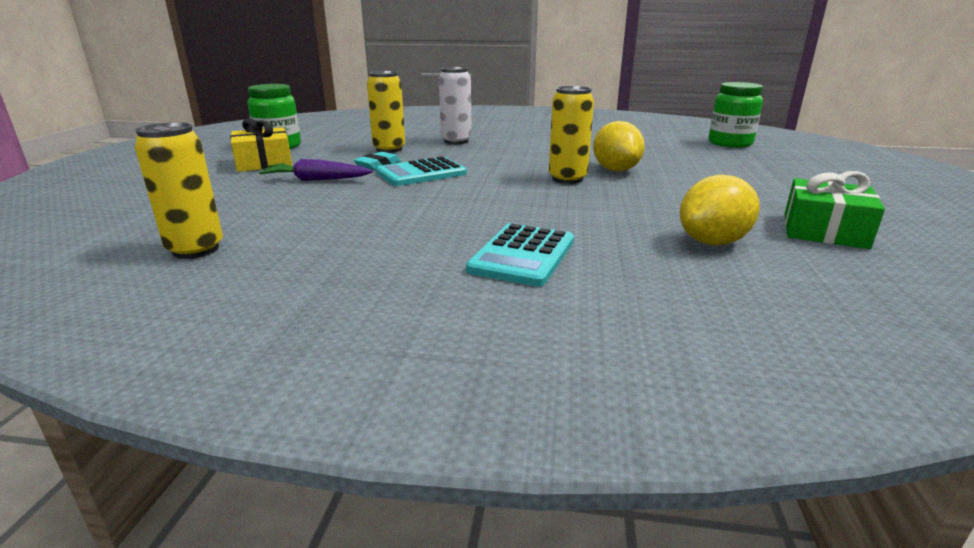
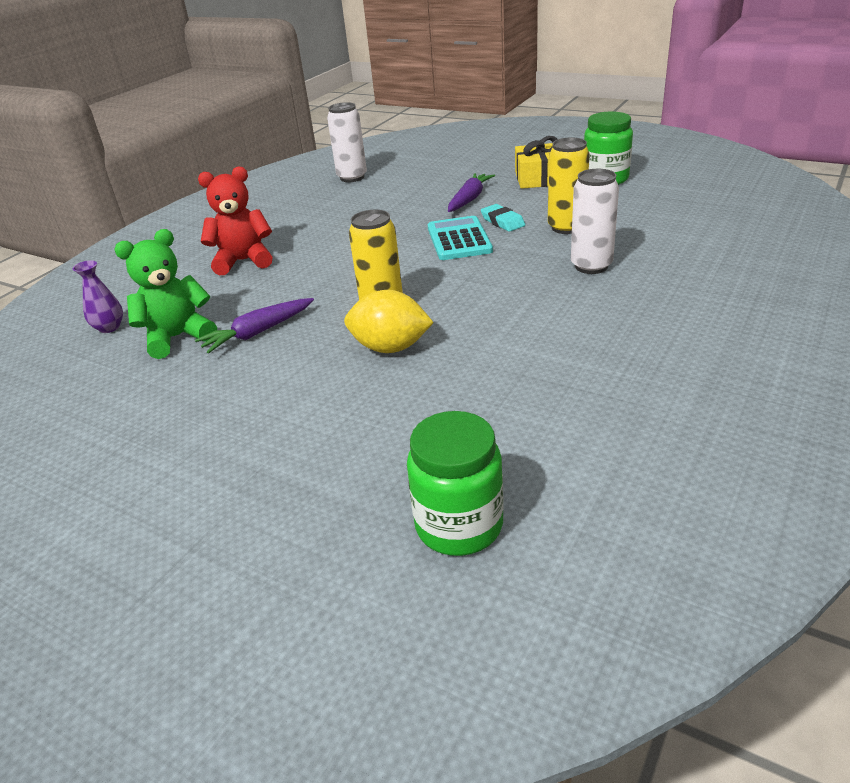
camera: 115 degrees right, 10 degrees up
(196, 249) = (352, 177): yellow can -> white can
(522, 255) = (243, 261): turquoise calculator -> red teddy bear
(655, 210) = (258, 333): none -> purple carrot
(712, 242) = (178, 337): yellow lemon -> green teddy bear
(760, 290) = (109, 327): none -> purple vase
(824, 230) = (126, 406): green gift -> none

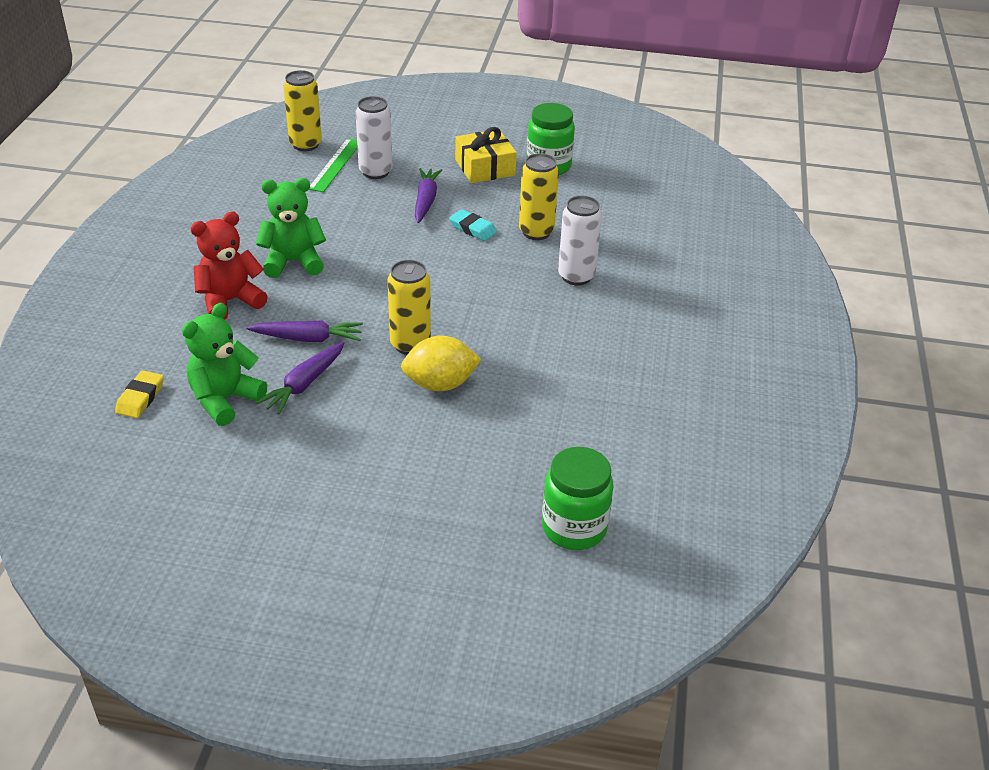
camera: 25 degrees left, 5 degrees up
(109, 327) = (140, 398): purple vase -> yellow eraser
(289, 295) = (308, 338): none -> purple carrot
(319, 236) = (293, 262): none -> green teddy bear
(352, 177) = (280, 176): white can -> white can (375, 172)
(388, 158) = (305, 144): none -> yellow can
(404, 172) = (335, 164): none -> green ruler
(459, 239) = (441, 255): turquoise calculator -> none

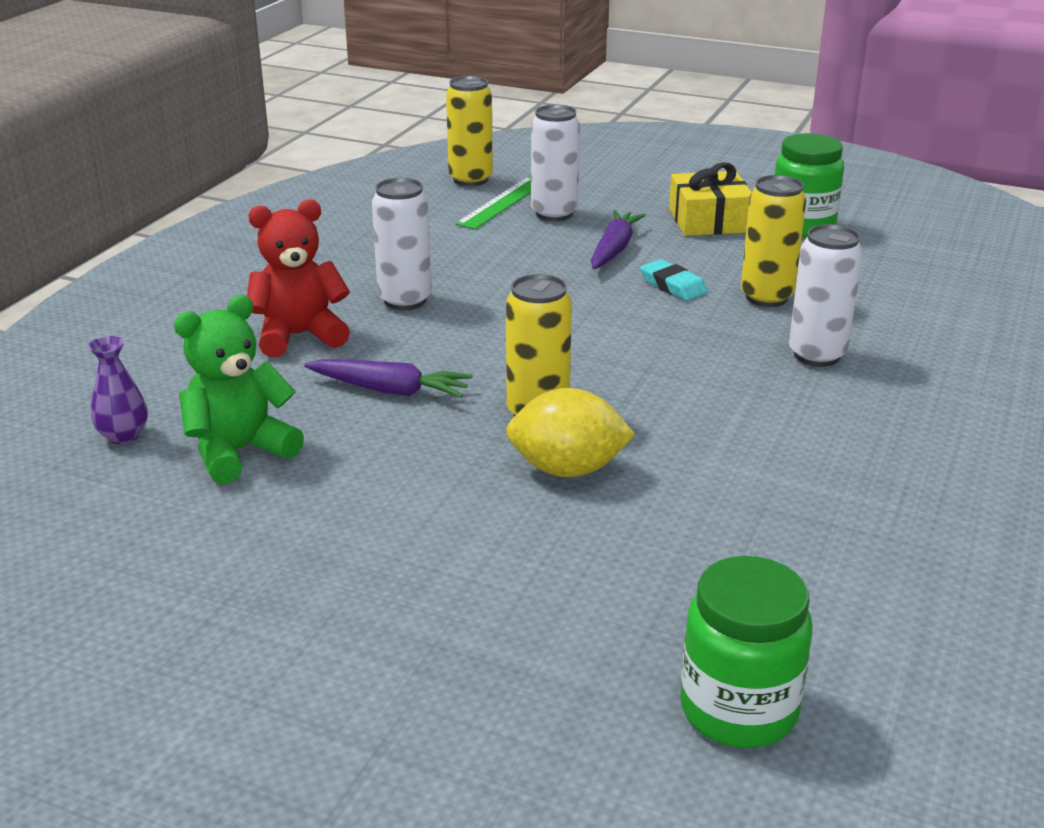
camera: 15 degrees right, 10 degrees down
(140, 398) = (123, 436): yellow eraser -> purple vase
(293, 262) = (405, 300): green teddy bear -> white can
(304, 384) = (362, 446): purple carrot -> none

